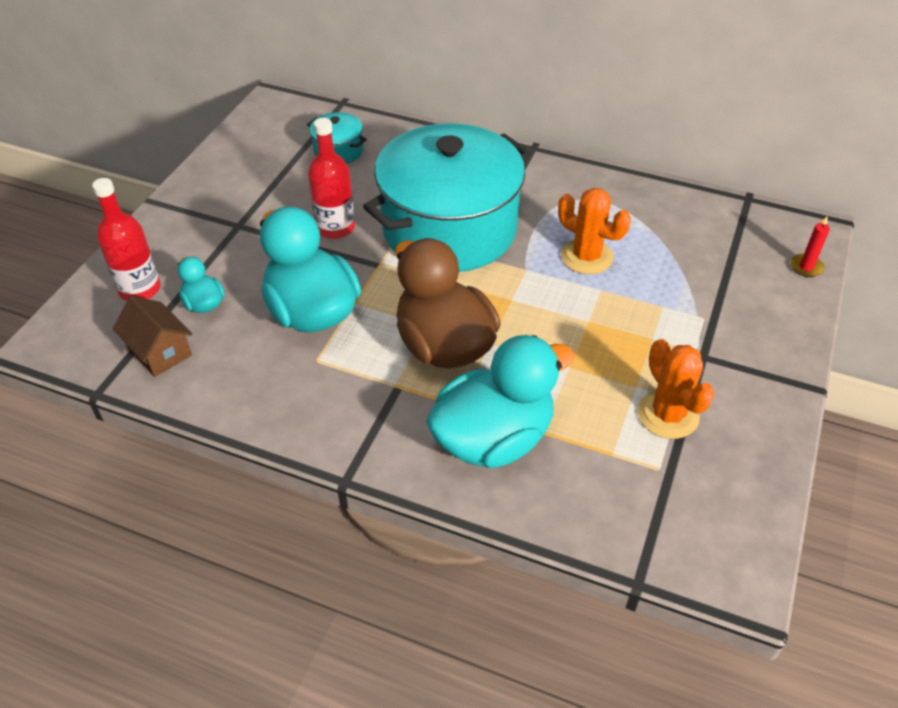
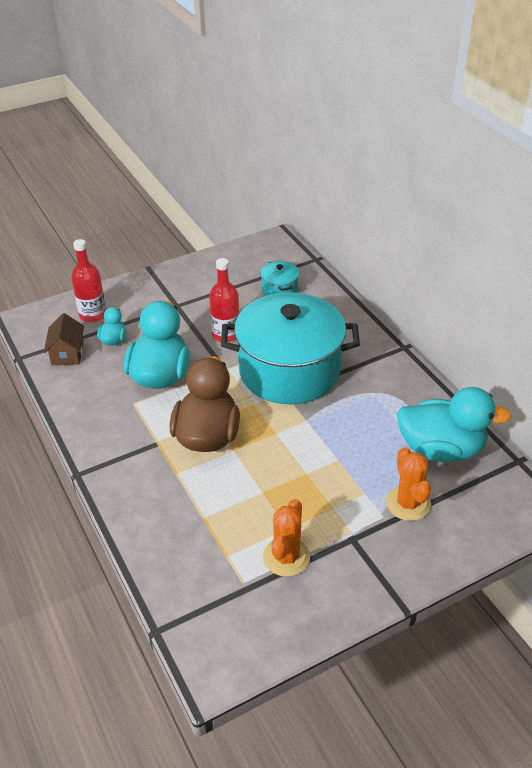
camera: 40 degrees right, 5 degrees down
(493, 439) = (173, 503): turquoise duck -> turquoise duck (441, 449)
(586, 257) = (353, 434): orange cactus -> orange cactus (408, 503)
(806, 267) = (501, 530): red candle -> none

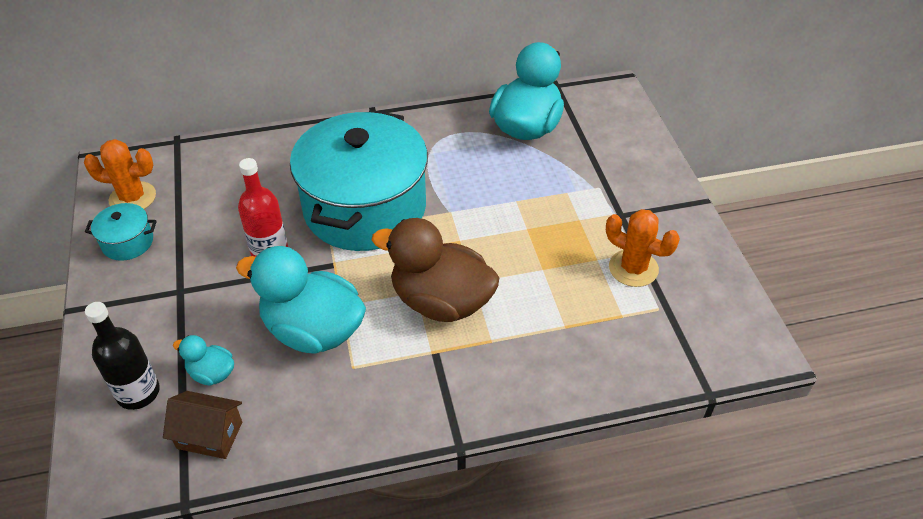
camera: 75 degrees left, 5 degrees up
(93, 315) = (138, 392): red bottle -> black bottle
(279, 289) = (212, 185): turquoise pot -> turquoise pot (128, 242)
(408, 503) = (587, 166): orange cactus -> orange cactus (132, 198)

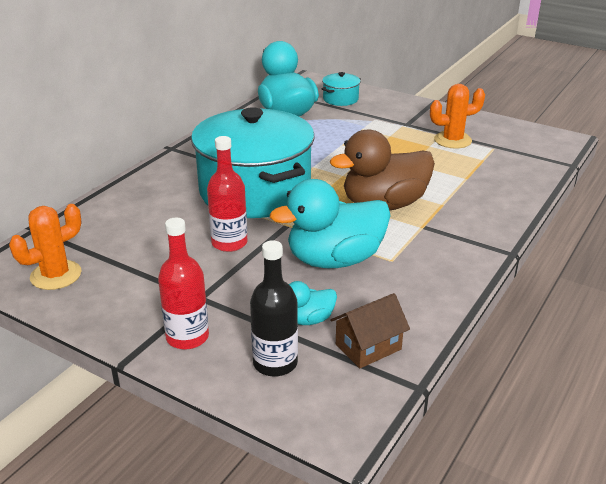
camera: 45 degrees left, 15 degrees down
(125, 321) = (187, 337): none -> red bottle
(128, 242) = (102, 299): turquoise pot -> turquoise pot (340, 99)

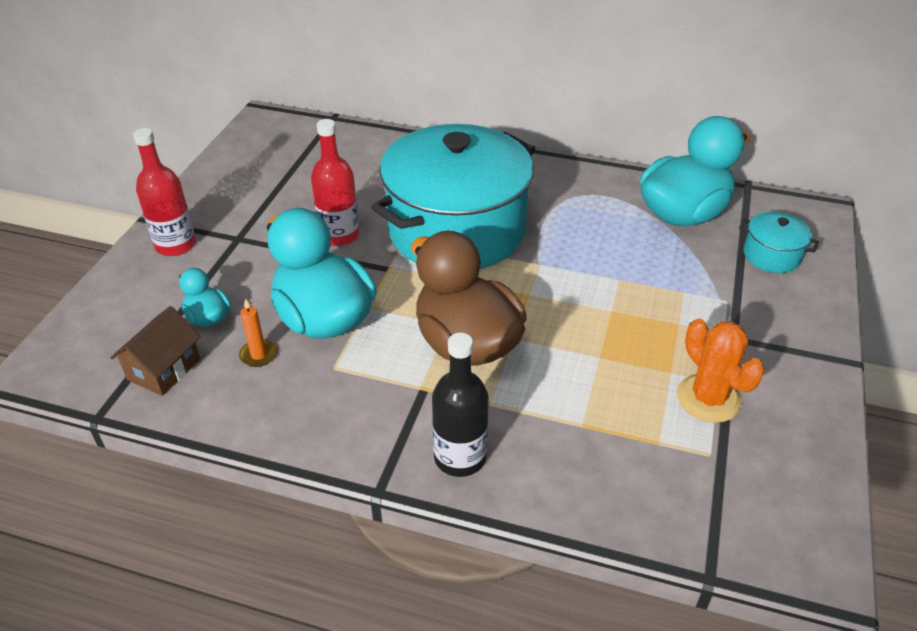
camera: 75 degrees right, 10 degrees up
(56, 275) = (261, 150): orange cactus -> none
(275, 363) = (138, 307): black bottle -> black bottle (460, 457)
(366, 294) = (258, 355): none -> orange candle
(368, 347) = (164, 369): brown house -> brown house turned 75 degrees clockwise

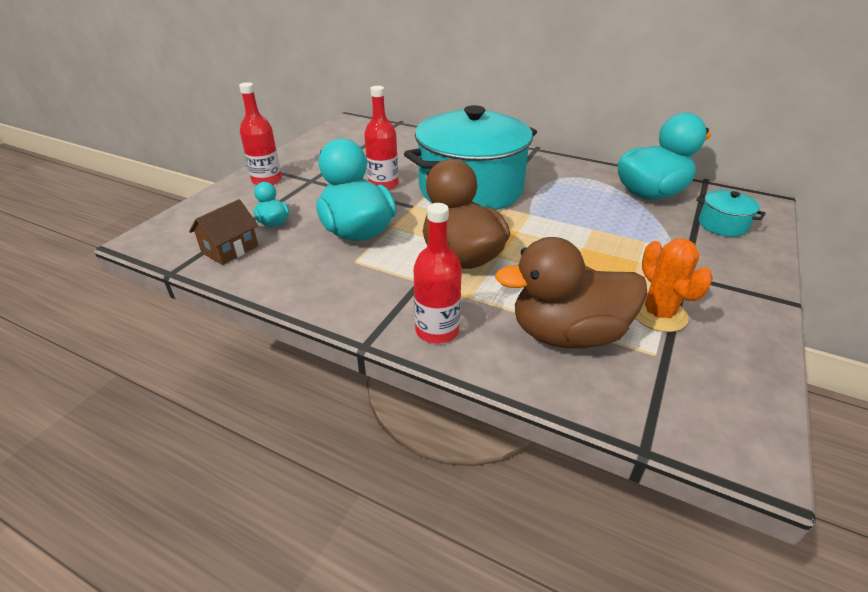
camera: 10 degrees right, 5 degrees down
(258, 355) = (301, 248): orange candle -> none
(460, 457) = (437, 330): black bottle -> red bottle
(610, 441) = (567, 334): none -> brown duck

